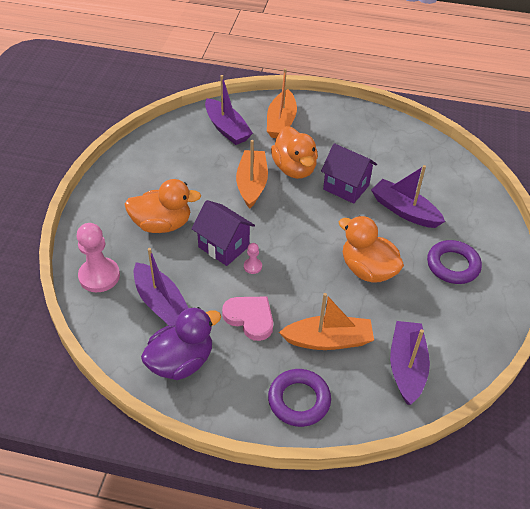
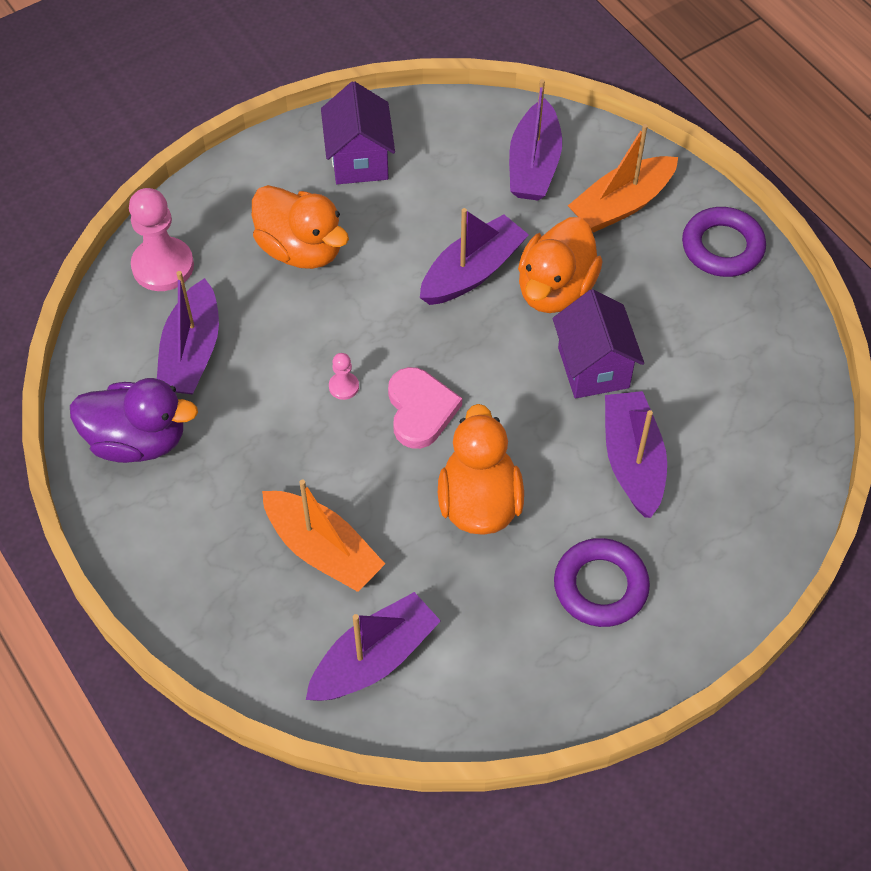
camera: 45 degrees right, 10 degrees up
(223, 246) = (339, 334): purple house -> purple house (359, 160)
(250, 318) = (266, 449): pink heart -> pink heart (420, 410)
(252, 184) = (472, 271): orange boat -> purple boat
(299, 400) = (208, 590): purple ring -> purple ring (722, 247)

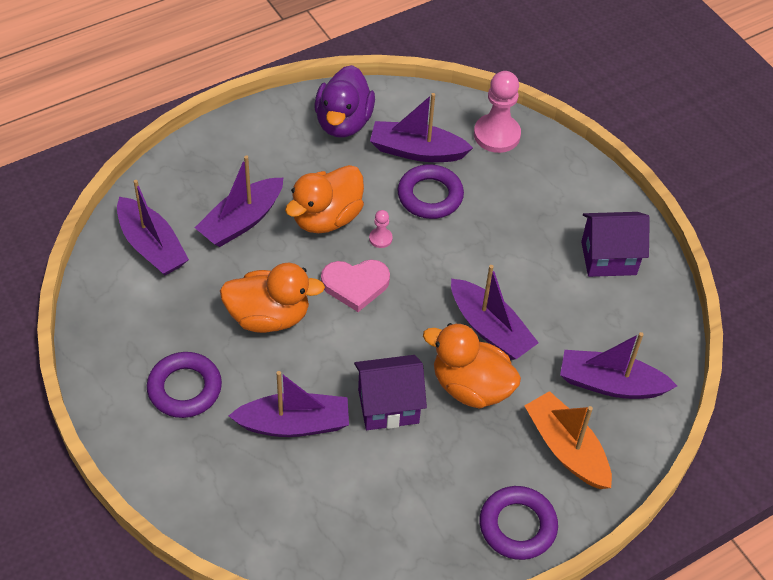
camera: 90 degrees right, 5 degrees down
(270, 336) = (430, 196): none -> purple ring
(301, 249) = (513, 217): orange duck -> orange duck (326, 218)
(323, 550) = (241, 221): orange boat -> purple boat

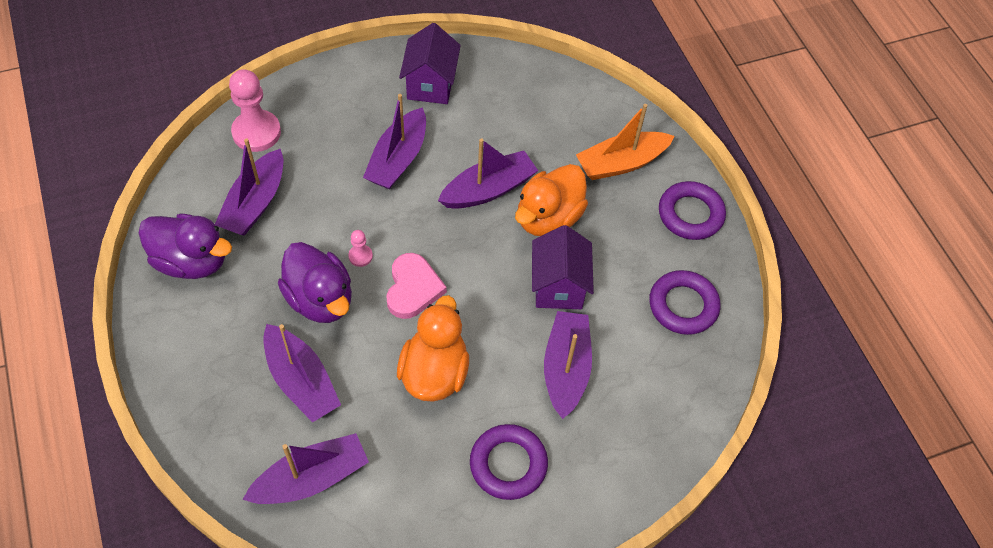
camera: 80 degrees left, 5 degrees up
(326, 218) = (320, 299): orange duck -> purple duck
(430, 196) = (318, 204): purple ring -> purple ring (683, 305)
(610, 384) = (563, 117): purple boat -> purple boat (398, 159)

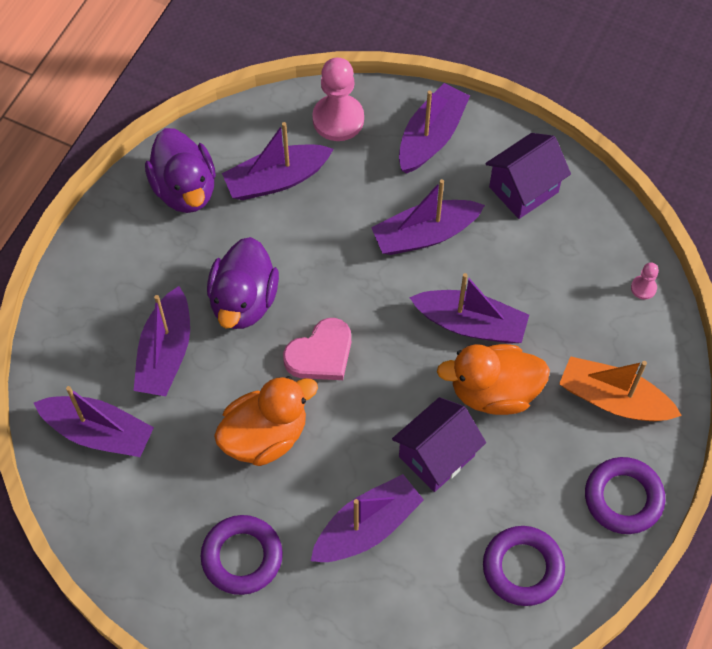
camera: 50 degrees right, 5 degrees up
(334, 97) = (431, 137): none -> purple boat
(360, 256) = (309, 292): pink pawn -> pink pawn (643, 288)

